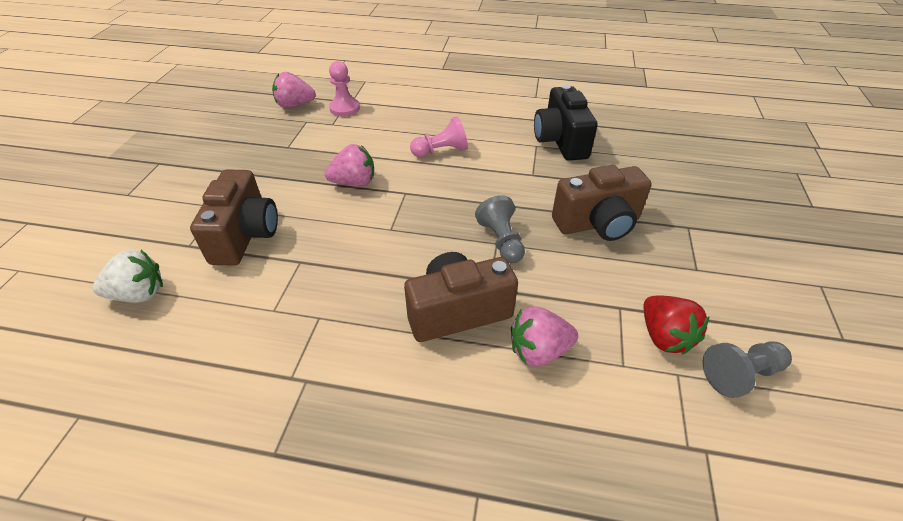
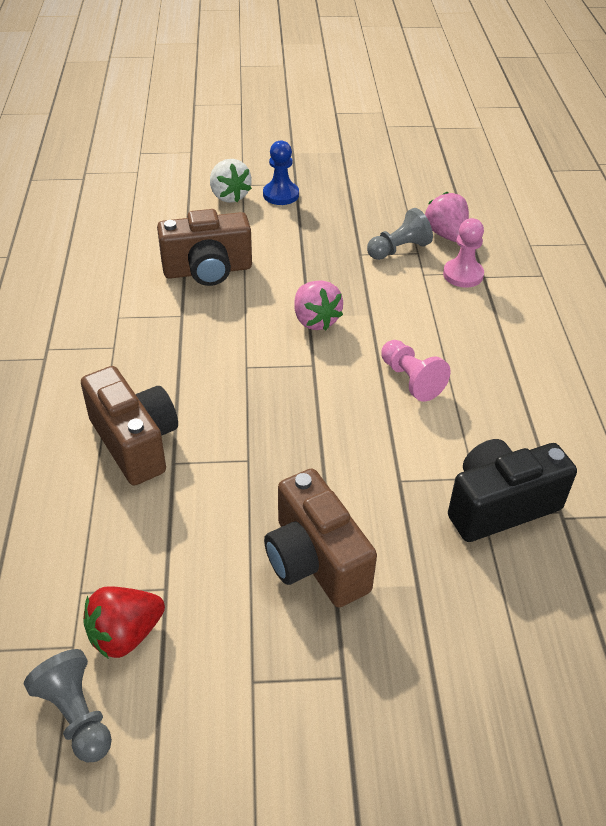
camera: 75 degrees right, 0 degrees up
(139, 294) = (123, 238): white strawberry -> white strawberry (229, 196)
(168, 174) = (281, 195): none -> blue pawn
(501, 241) = (252, 463): grey pawn -> grey pawn (398, 249)
(538, 351) = (91, 515): pink strawberry -> none

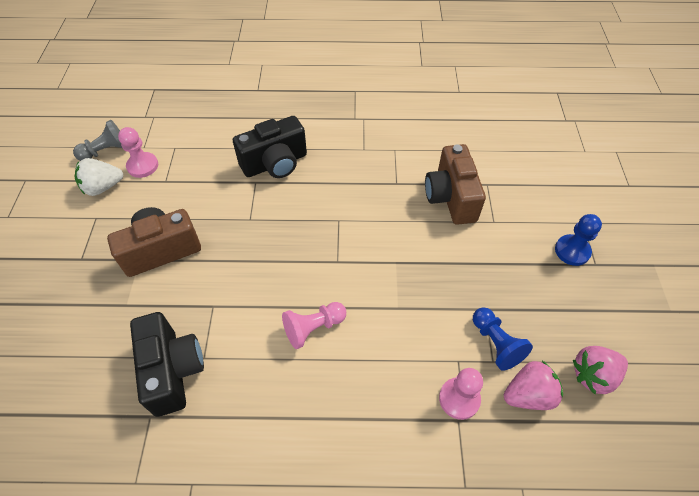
camera: 95 degrees right, 10 degrees up
(125, 634) = (143, 166): red strawberry -> pink pawn
(135, 442) = (275, 163): brown camera -> black camera
(229, 196) = (561, 212): white strawberry -> white strawberry (103, 187)
(315, 320) = (389, 266): pink strawberry -> pink strawberry (593, 375)
(398, 249) = (496, 343): grey pawn -> blue pawn

